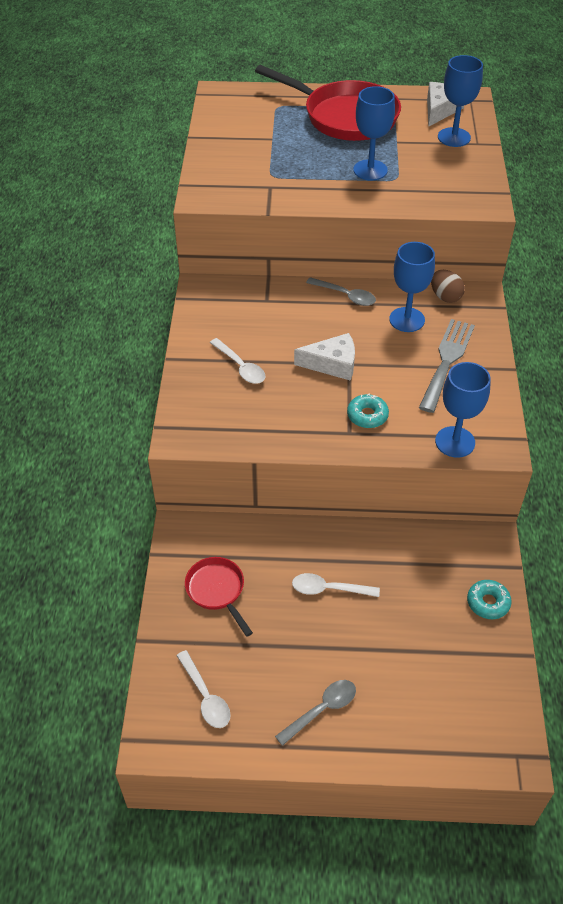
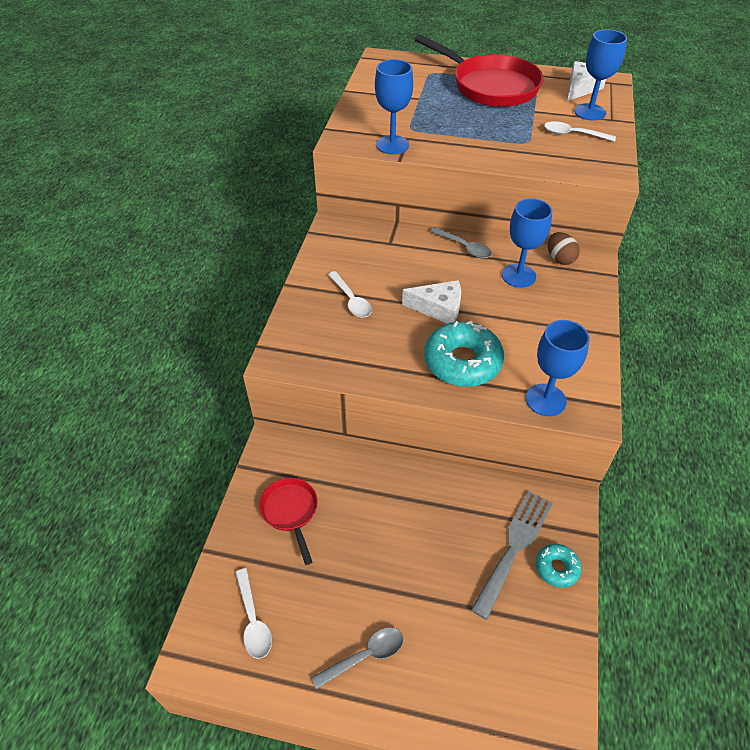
camera: 10 degrees right, 0 degrees up
(329, 589) = (399, 527): white spoon -> white spoon (573, 134)
(367, 415) = (462, 362): turquoise donut -> turquoise donut, size x1.92
(370, 170) = (504, 132): blue goblet -> blue goblet (392, 145)
(447, 361) = (551, 319): grey fork -> grey fork (514, 546)

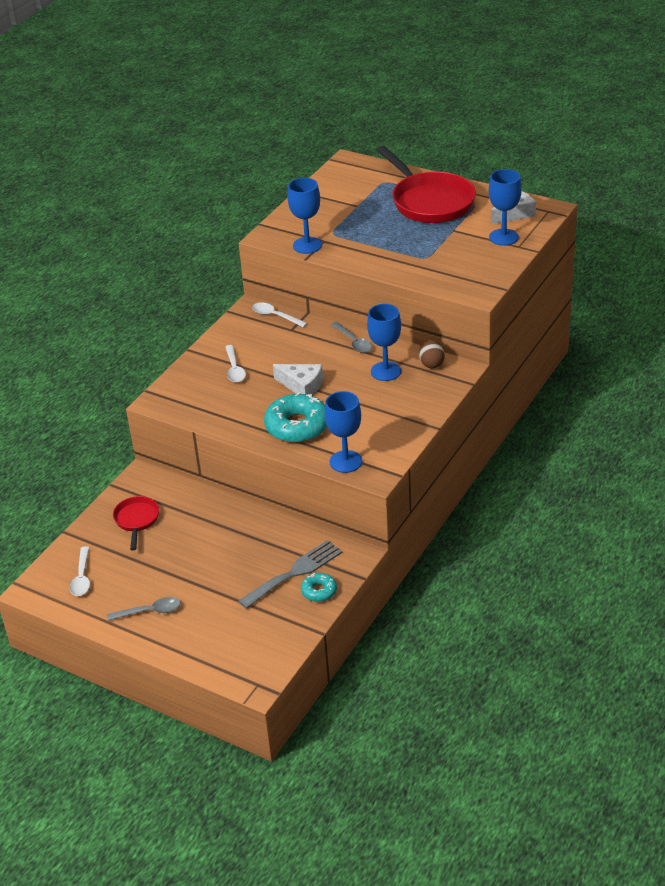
camera: 20 degrees right, 10 degrees down
(573, 134) = (472, 256): white spoon -> white spoon (275, 316)

